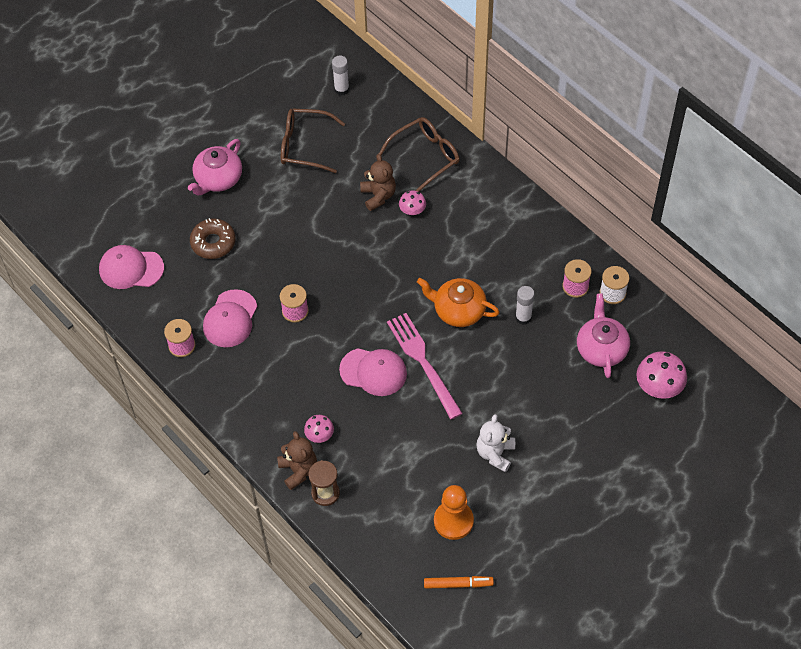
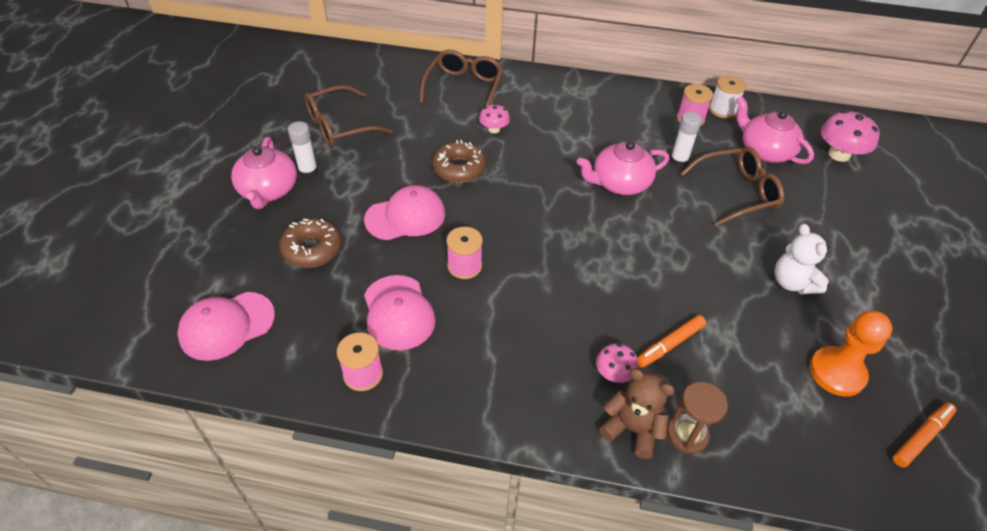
camera: 40 degrees left, 10 degrees down
(341, 89) = (337, 73): white glue stick -> white glue stick (308, 171)
(356, 232) = (459, 168): none -> brown donut
(370, 440) = (669, 345): none -> orange marker
(373, 372) = (601, 277): pink cap -> pink cap (405, 216)
(378, 196) = (451, 132): brown teddy bear -> none
(422, 361) = (636, 242): pink fork -> none
(458, 310) = (619, 183): orange teapot -> pink teapot
(537, 368) = (737, 192): none -> brown glasses

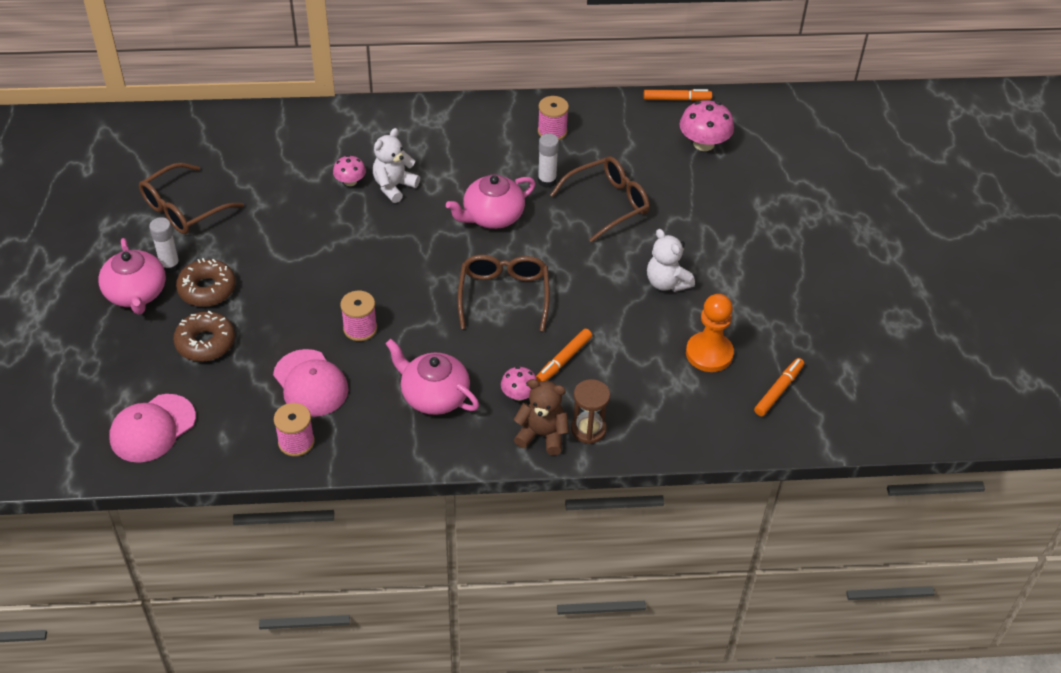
camera: 15 degrees left, 0 degrees up
(405, 216) = (287, 292): pink cap -> none
(459, 168) = (326, 232): brown donut -> brown donut (207, 289)
(464, 87) = (304, 138): brown glasses -> brown glasses (504, 295)
(532, 140) = (394, 186): none -> white teddy bear
(722, 110) = (584, 114): white spool -> none
(765, 151) = (631, 154): pink teapot -> pink teapot (434, 396)
(813, 111) = (676, 99): none -> orange marker

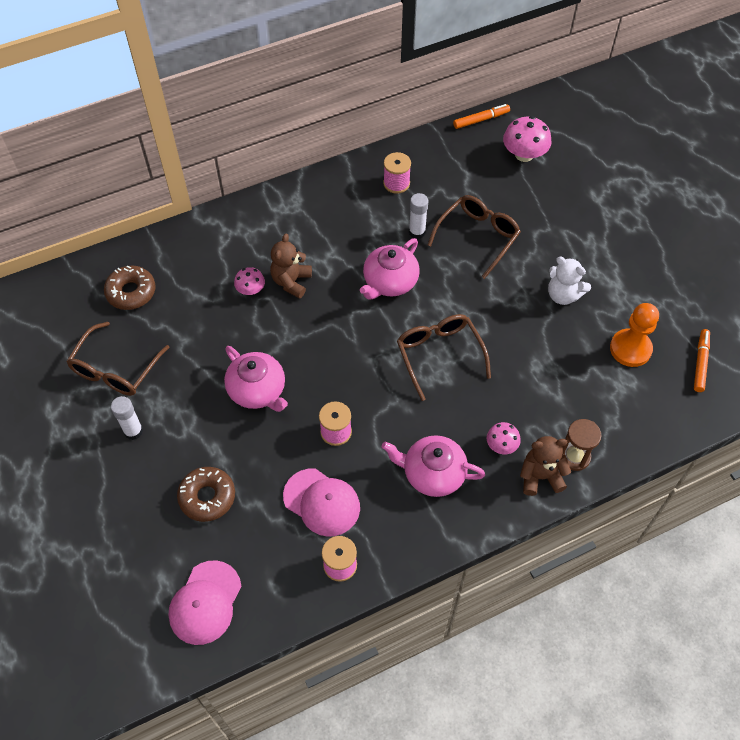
camera: 20 degrees left, 10 degrees up
(136, 294) = (117, 471): pink teapot -> pink teapot (258, 390)
(207, 289) = (180, 442): brown donut -> brown donut (131, 292)
(394, 186) = (291, 282): white teddy bear -> brown teddy bear
(563, 360) = (520, 398): orange marker -> none

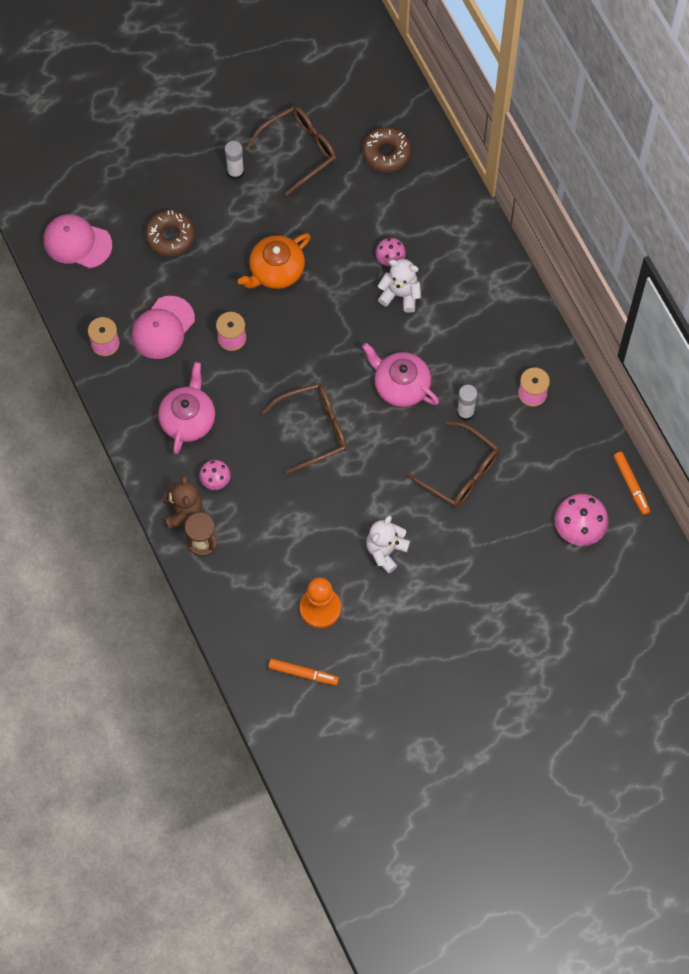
camera: 90 degrees right, 10 degrees up
(115, 369) = (299, 150): brown glasses -> brown glasses turned 120 degrees clockwise
(258, 390) = (276, 271): pink teapot -> orange teapot
(291, 282) = (400, 294): brown teddy bear -> white teddy bear

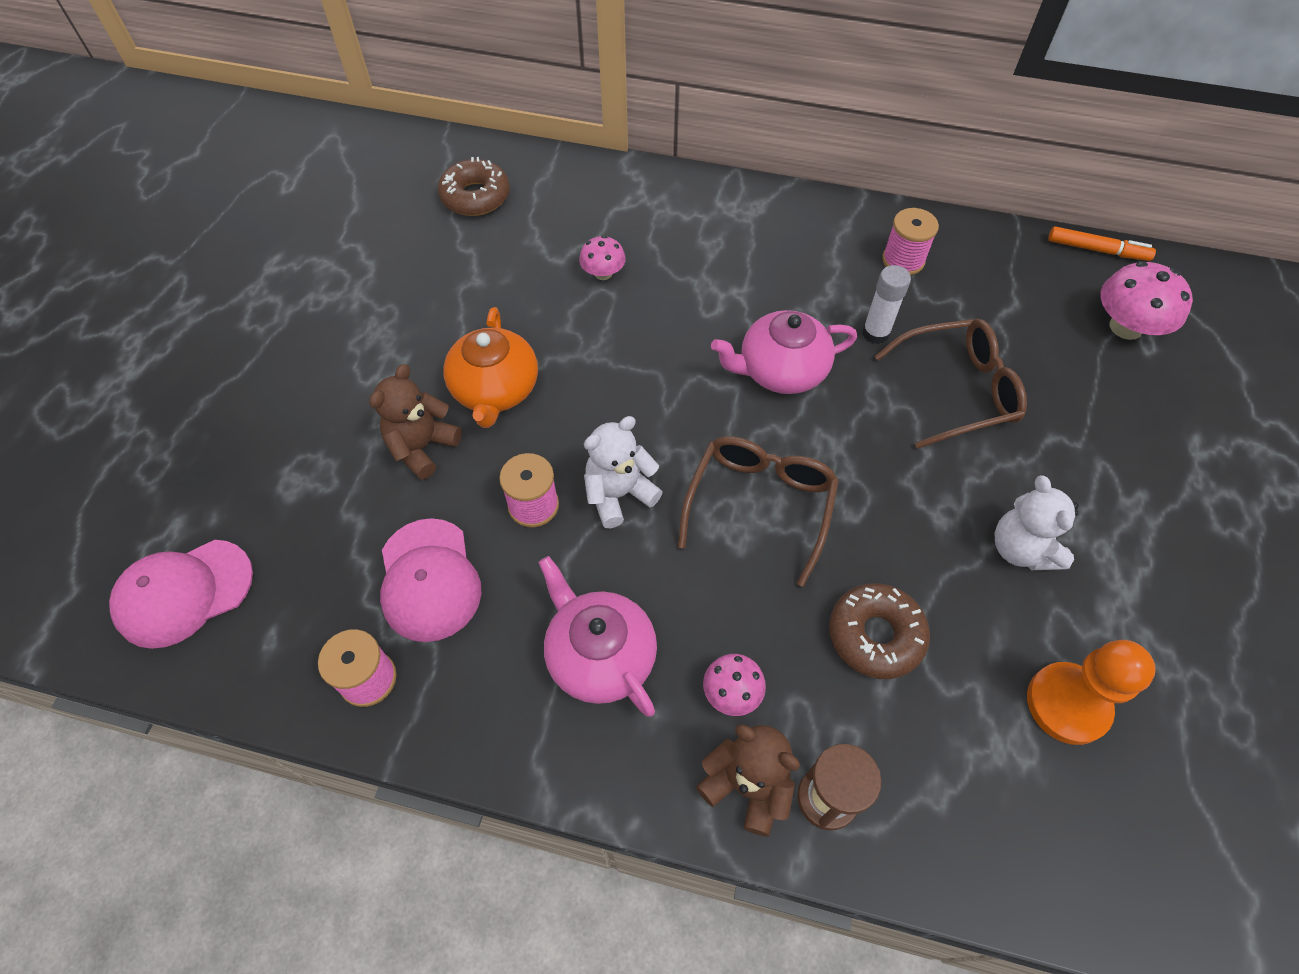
camera: 50 degrees left, 10 degrees down
(170, 236) = (316, 471): brown donut -> brown donut (875, 635)
(219, 268) = (422, 447): none -> brown teddy bear
(235, 172) = (323, 341): white glue stick -> none
(299, 150) = (376, 264): brown glasses -> none
(303, 673) = (1180, 818): orange marker -> none
(400, 294) = (659, 293): white teddy bear -> white teddy bear (619, 494)

